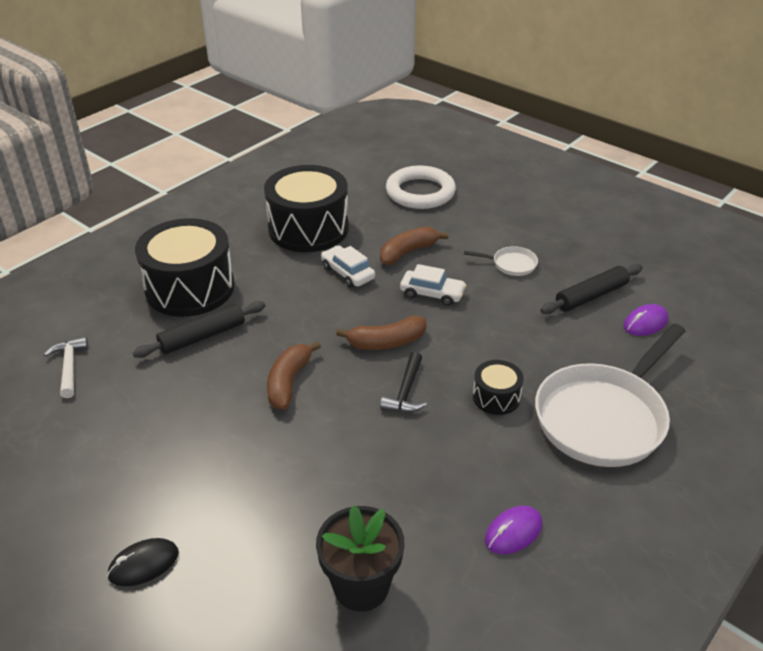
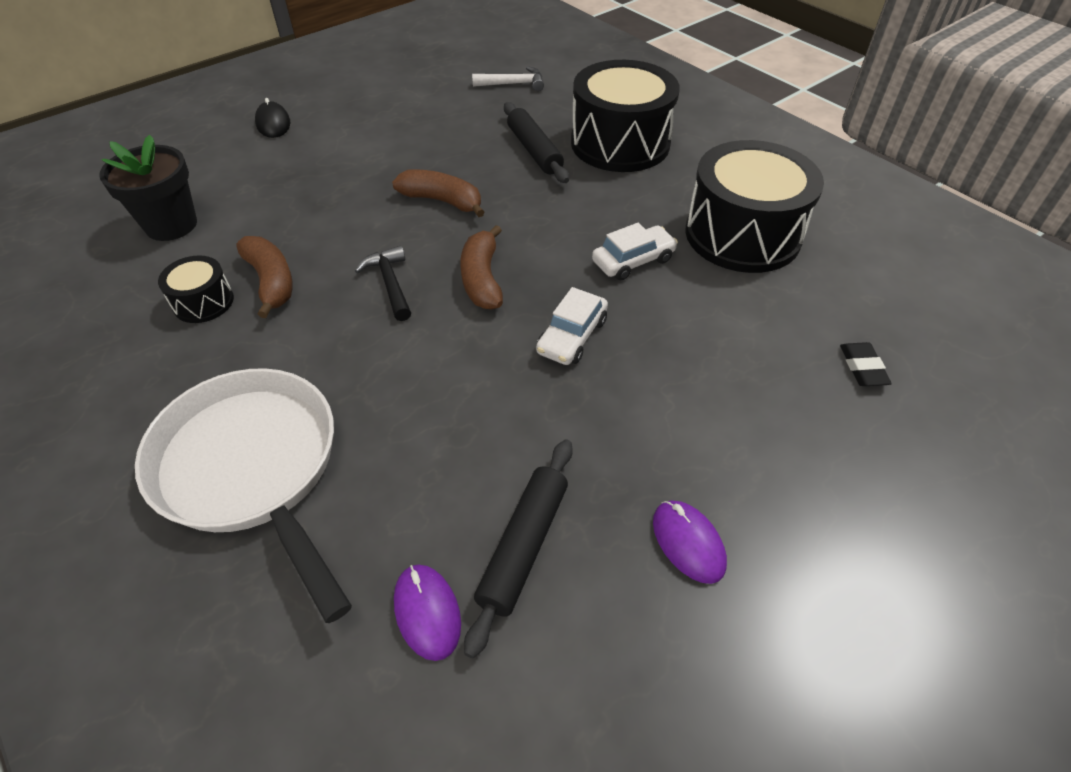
camera: 100 degrees right, 10 degrees up
(406, 392) = (390, 283): black hammer -> black hammer turned 45 degrees clockwise
(408, 252) = (678, 326): brown banana -> brown banana (271, 282)
(420, 192) = (862, 368): white ring -> black eraser
(496, 397) = (344, 362): black drum -> black drum (203, 302)
(511, 264) = (633, 449): white pan -> none
(513, 532) = (150, 333): purple mouse -> purple mouse (688, 543)
(591, 296) = (523, 546): black rolling pin -> black rolling pin turned 45 degrees clockwise

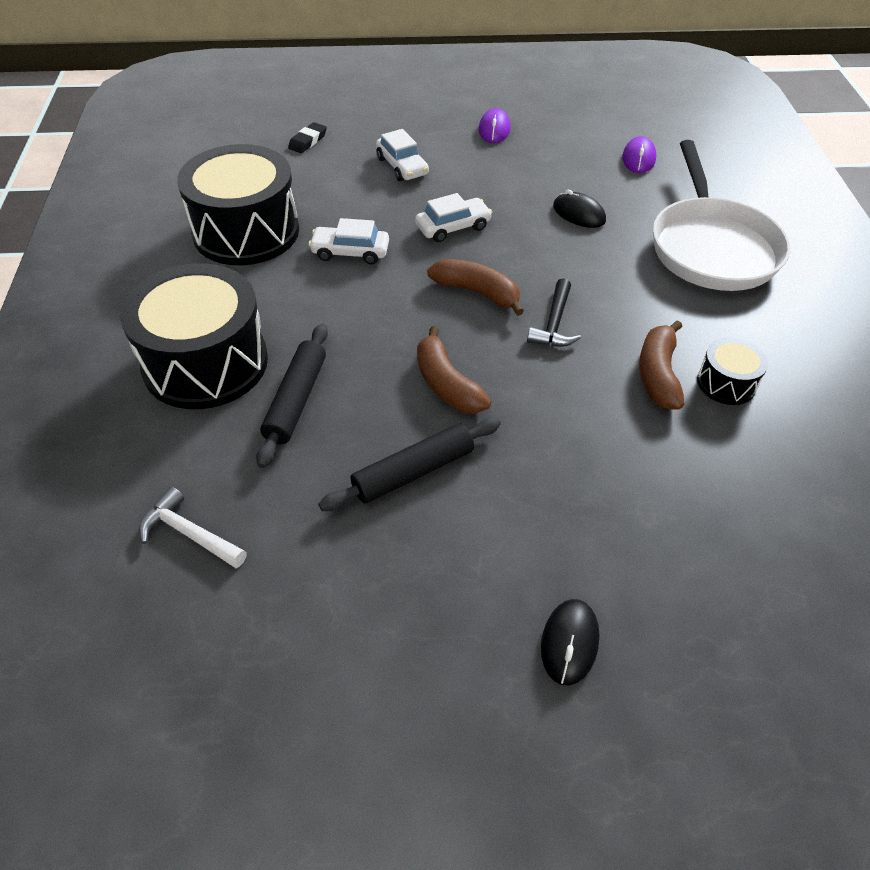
camera: 145 degrees left, 0 degrees up
(171, 225) = (749, 500): black flower pot -> none
(449, 434) = (579, 214): none -> black mouse
(482, 279) = (477, 293): brown banana -> brown banana turned 90 degrees counterclockwise
(523, 546) = (575, 159): black rolling pin -> black rolling pin (413, 472)
(717, 391) = (402, 166): none -> white car

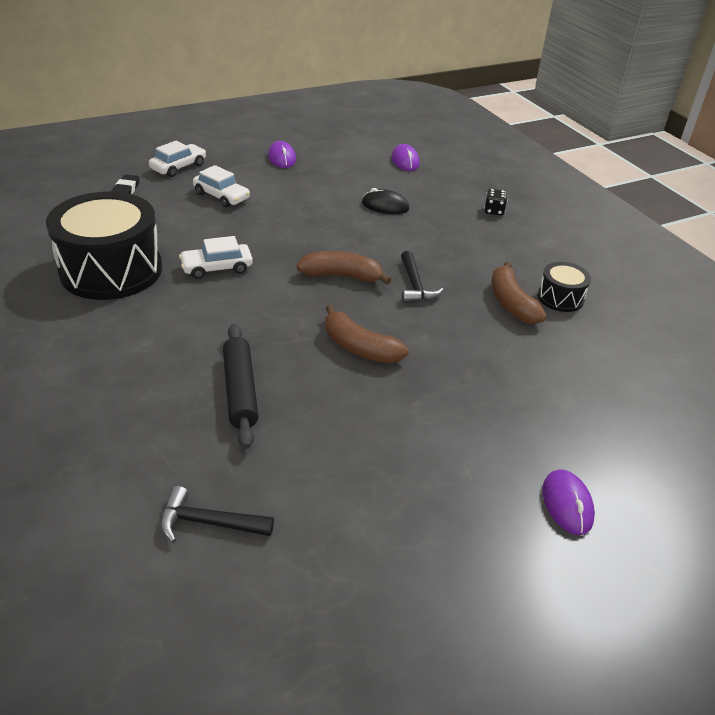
camera: 25 degrees left, 10 degrees down
(189, 534) = (208, 522): white hammer -> black hammer
(205, 363) = (137, 382): black drum -> none
(413, 472) = (373, 418): black rolling pin -> none
(453, 227) = (292, 233): white car -> white car (178, 167)
(569, 643) = (567, 504): black mouse -> purple mouse
(711, 247) = (494, 211): white pan -> black dice

